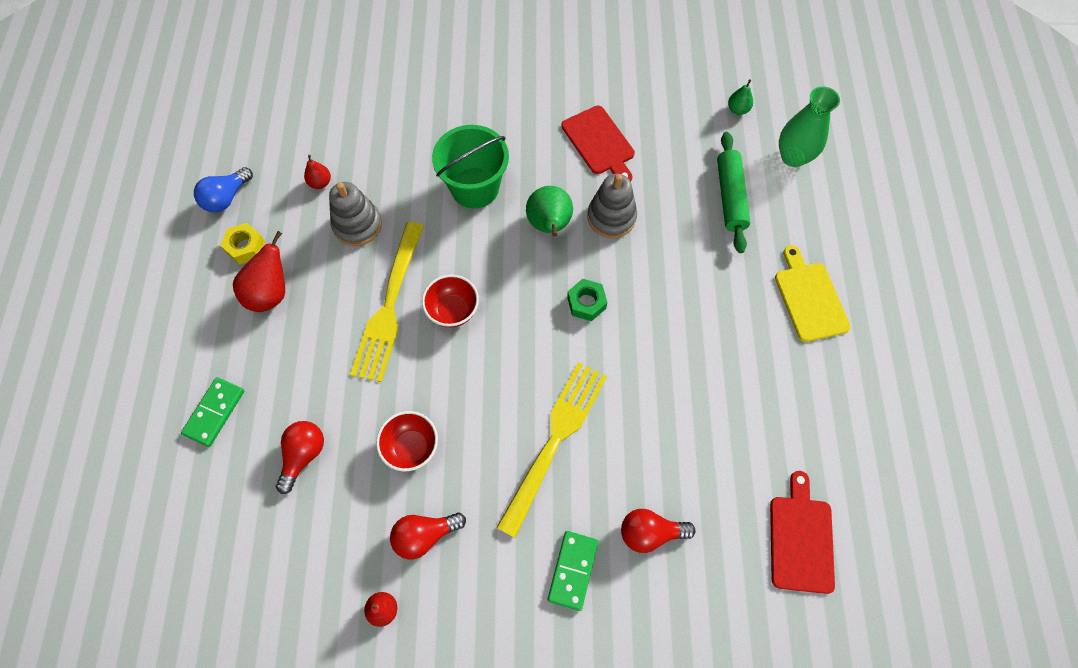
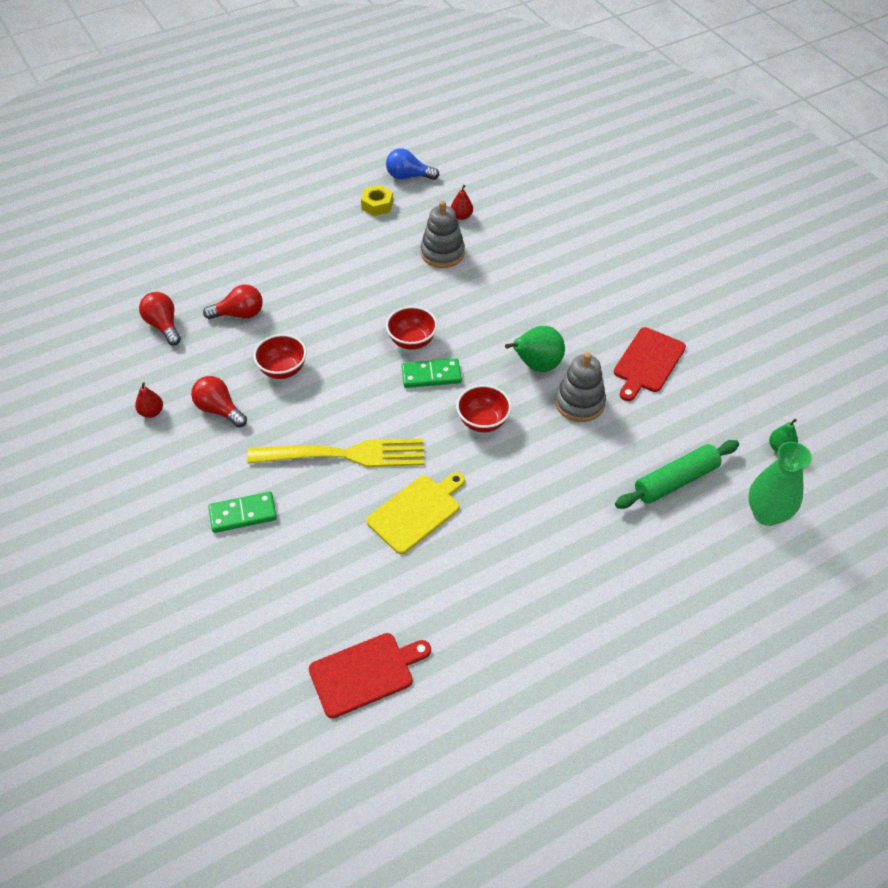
camera: 60 degrees right, 15 degrees down
(214, 412) = (241, 254): green domino -> green domino (431, 375)
(271, 293) = (351, 236): red pear -> none
(389, 306) = (388, 303): yellow fork -> none
(475, 187) = (532, 303): green bucket -> none
(586, 303) = (483, 422): green nut -> red bowl
(650, 532) = (304, 554): red light bulb -> red light bulb (163, 326)
(809, 298) = (617, 588): yellow cutting board -> yellow cutting board (416, 511)

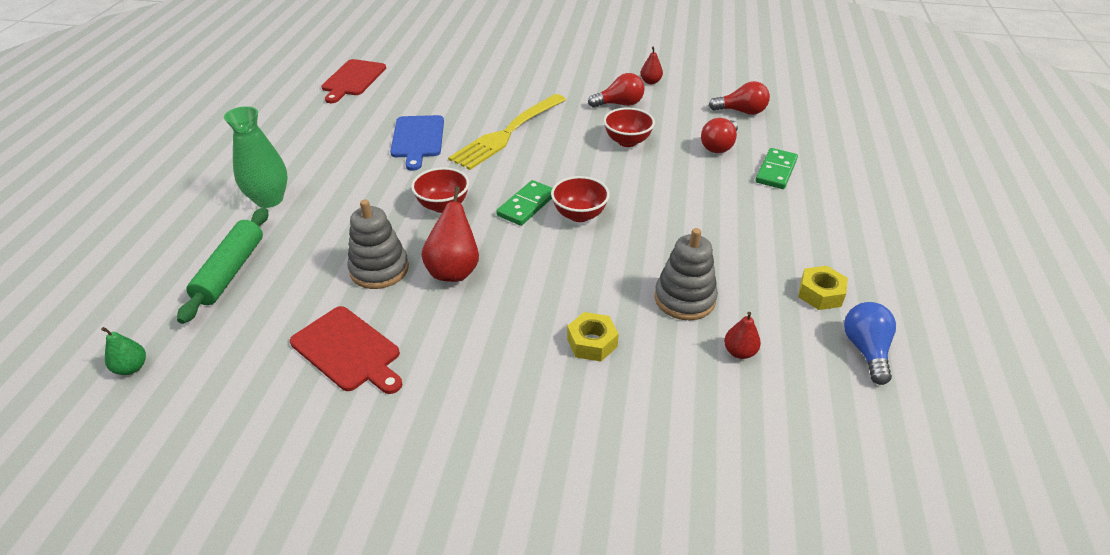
camera: 130 degrees right, 10 degrees down
(243, 514) = (516, 83): green domino -> green domino (776, 171)
(408, 176) = (866, 350): blue light bulb -> blue light bulb turned 45 degrees counterclockwise
(416, 511) = (418, 139): yellow cutting board -> blue cutting board
(520, 270) = (592, 342): none -> yellow nut
(536, 365) = (454, 270): green pear -> red pear
(648, 363) = (348, 350): red cutting board -> red cutting board turned 150 degrees clockwise
(767, 514) = (119, 301): green vase -> green vase (269, 199)

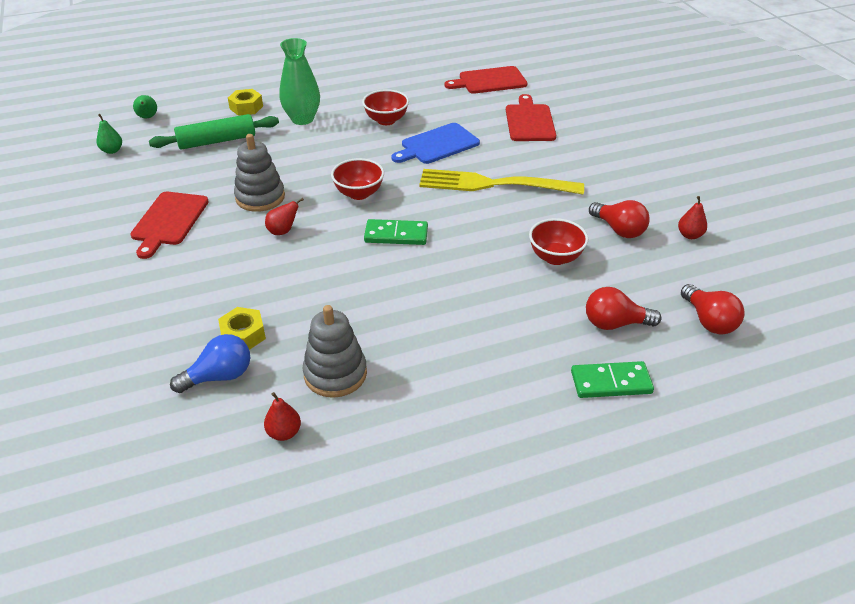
camera: 60 degrees right, 0 degrees up
(95, 316) = (147, 117): none -> green pear
(439, 85) = (529, 121): none -> red cutting board
(454, 270) = (283, 231): red pear -> red pear, size x0.56
(579, 215) = (407, 269): red bowl -> red bowl (386, 120)
(820, 294) = (411, 474): yellow nut -> yellow nut (246, 107)
(866, 350) = (343, 533): blue light bulb -> blue light bulb (219, 376)

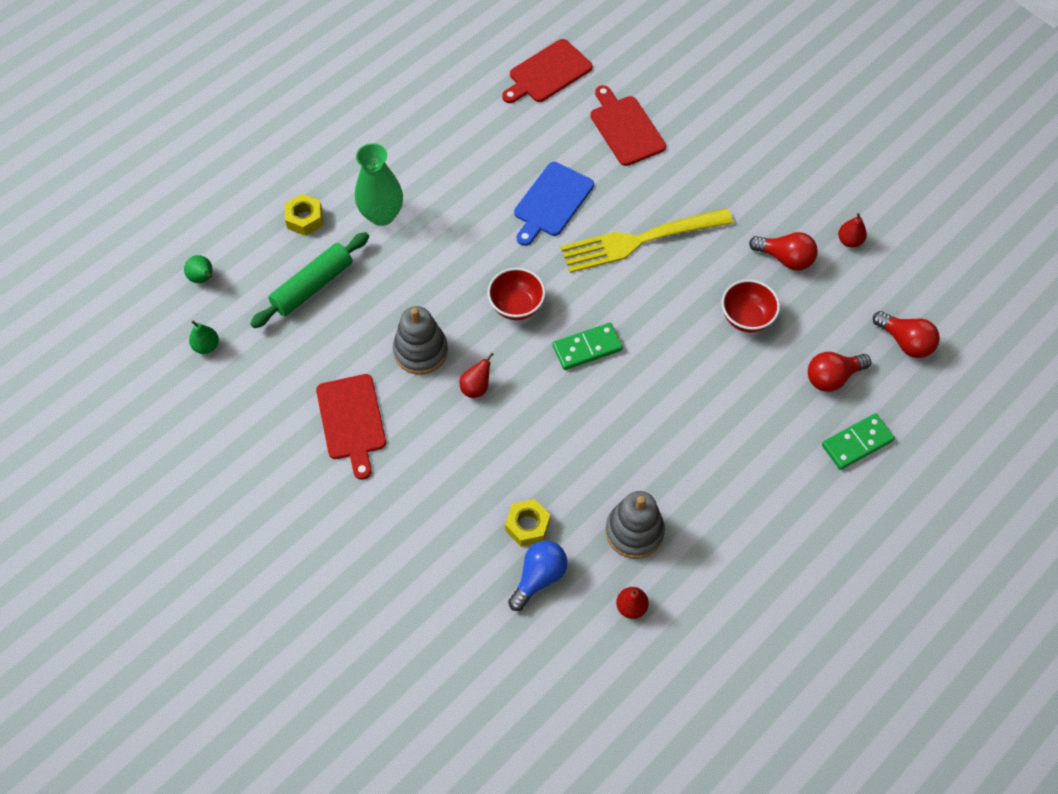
camera: 25 degrees left, 20 degrees up
(386, 120) = (475, 183): red bowl -> none

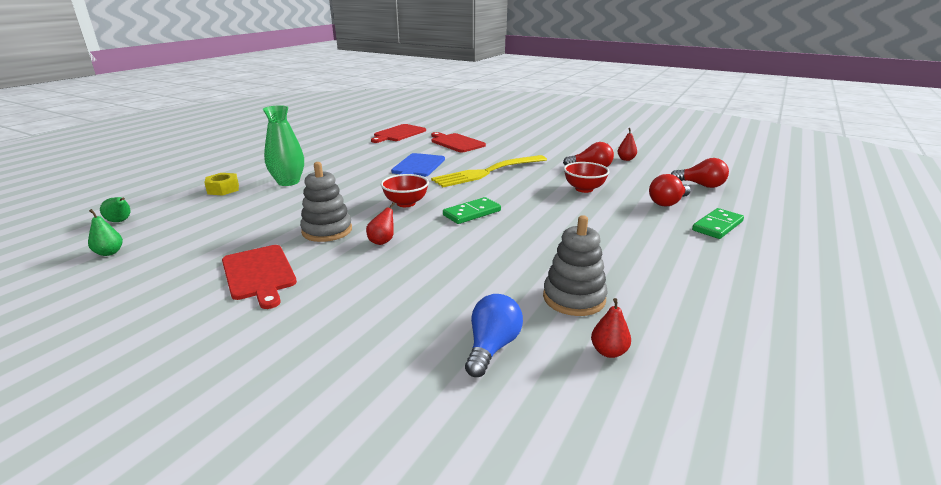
camera: 15 degrees left, 35 degrees down
(312, 286) = (226, 214): green rolling pin -> none
(527, 525) = (462, 312): yellow nut -> none

